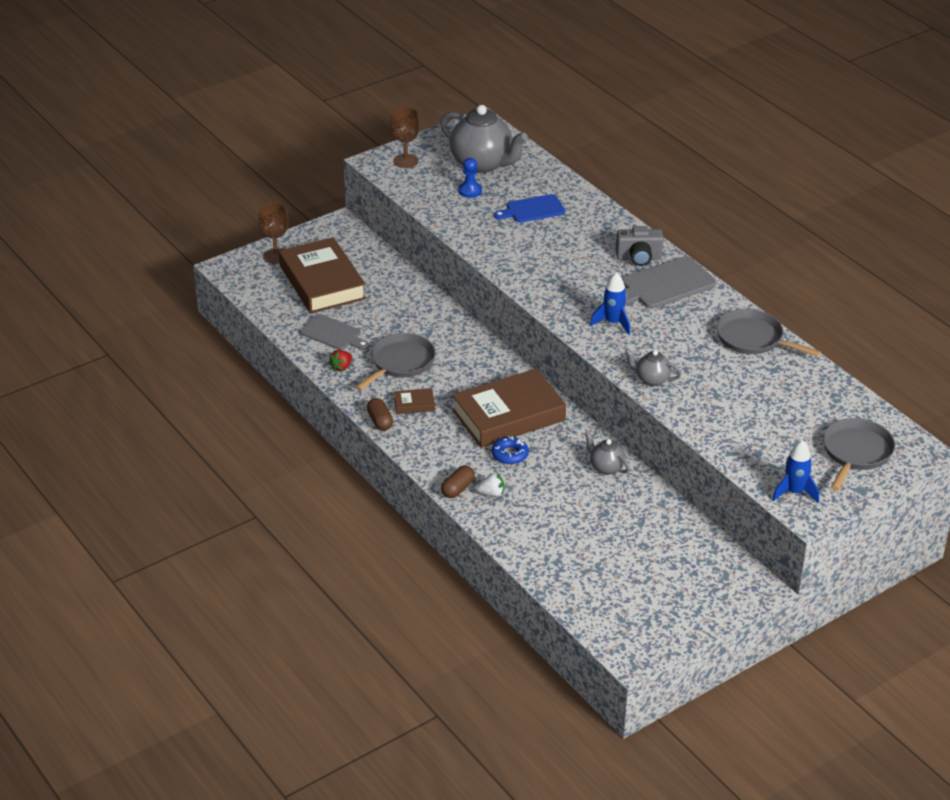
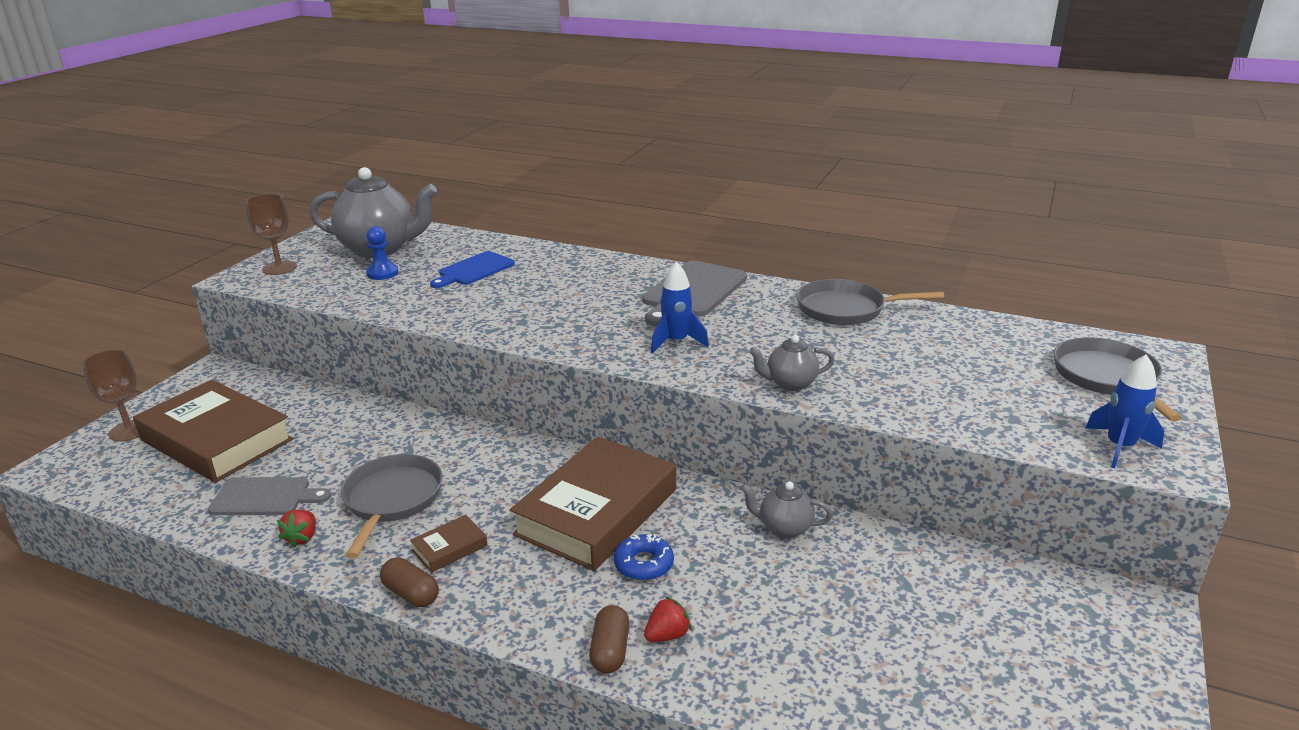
camera: 30 degrees left, 10 degrees down
(491, 493) = (667, 635): white strawberry -> red strawberry
(639, 258) = (638, 278): grey camera -> none

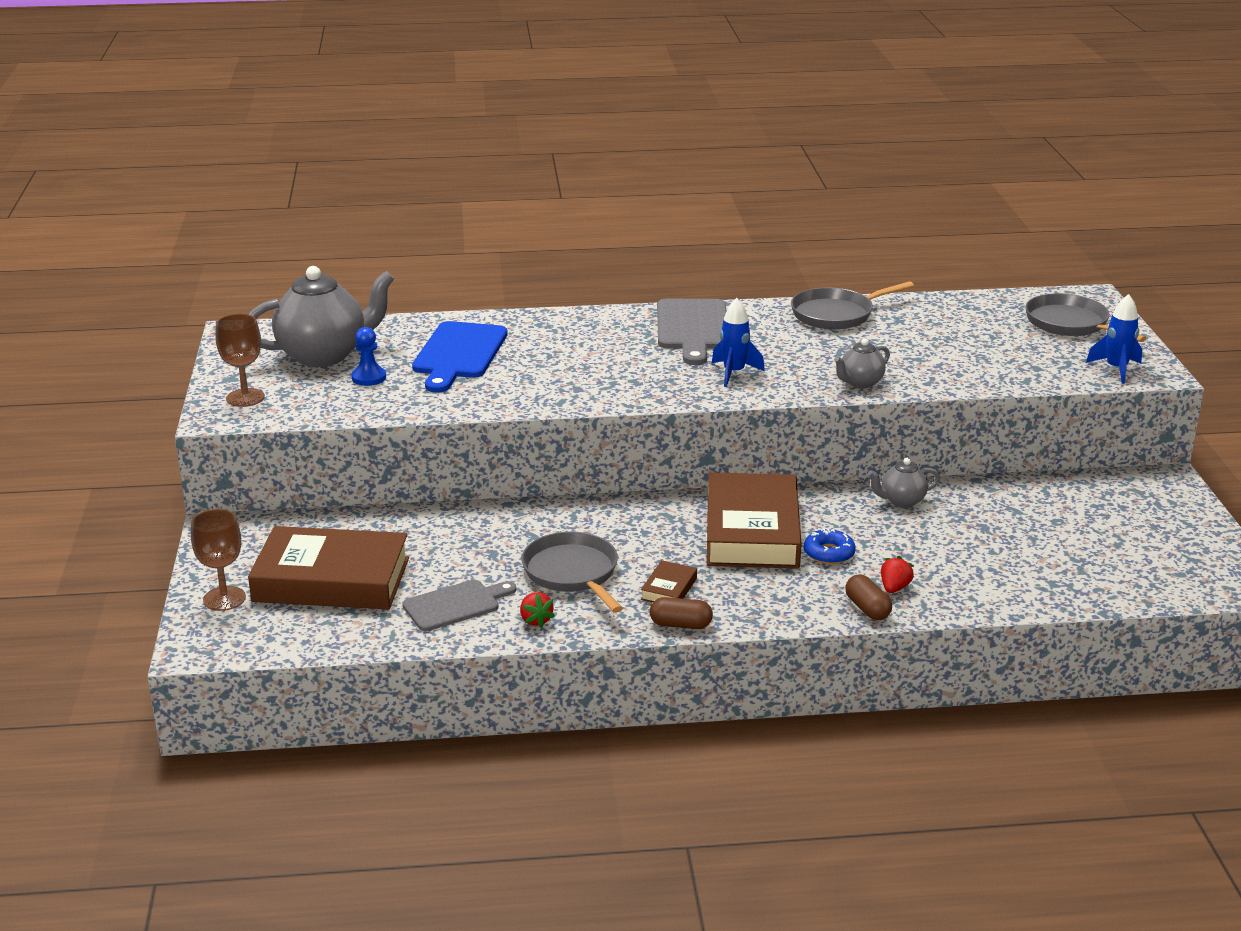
camera: 30 degrees left, 0 degrees up
(474, 270) = (459, 354): blue cutting board -> blue cutting board, size x1.51

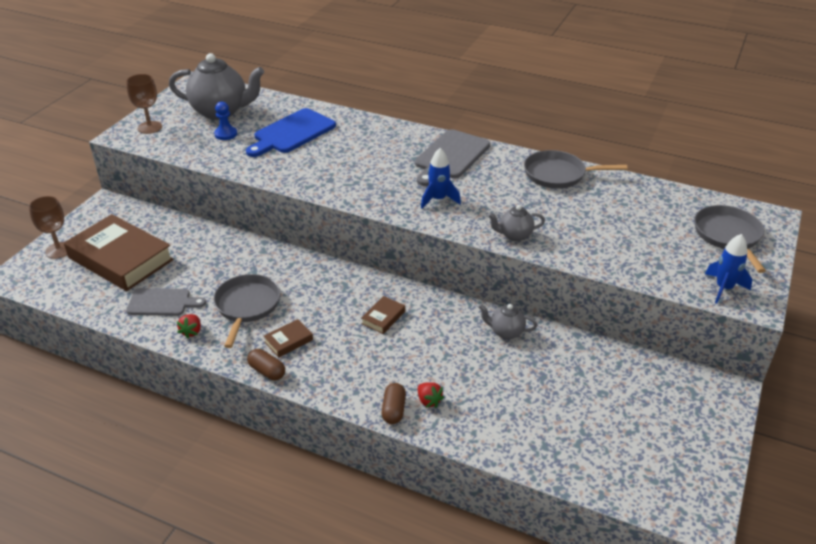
camera: 30 degrees right, 10 degrees up
(752, 531) = (383, 317): brown book -> brown book, size x0.41
(829, 553) = (414, 355): blue donut -> none
(894, 588) = (429, 401): red strawberry -> red strawberry turned 90 degrees clockwise

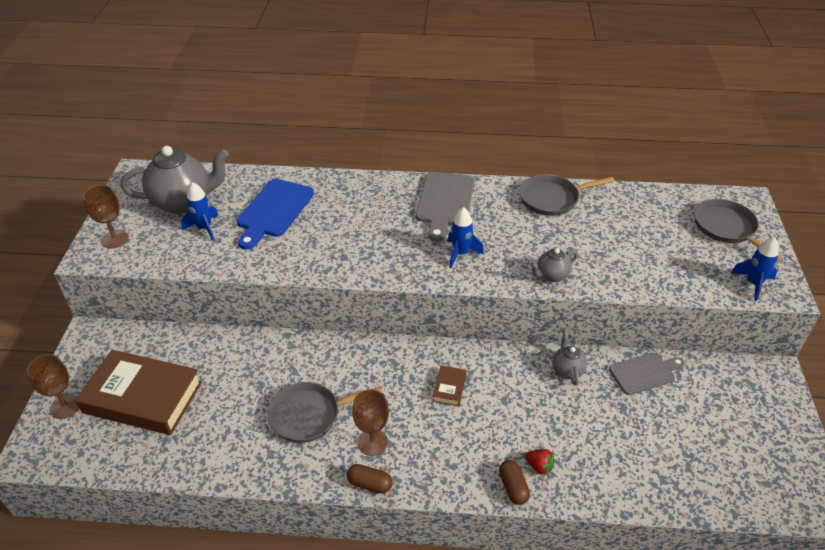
camera: 20 degrees left, 5 degrees up
(162, 302) = (217, 437): grey cutting board -> grey cutting board (644, 373)
(191, 332) = (268, 462): red strawberry -> none
(226, 134) = (204, 228): blue pawn -> blue rocket
(247, 306) = (309, 415): grey pan -> grey pan turned 90 degrees counterclockwise
(288, 341) = (372, 442): brown book -> brown goblet
(506, 332) = (567, 370): grey teapot -> grey teapot turned 90 degrees clockwise

